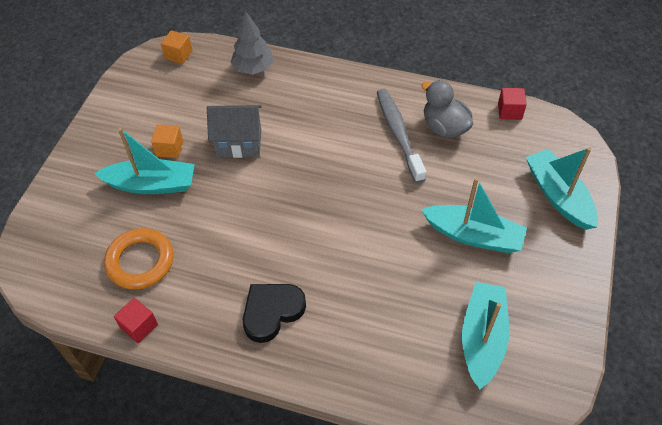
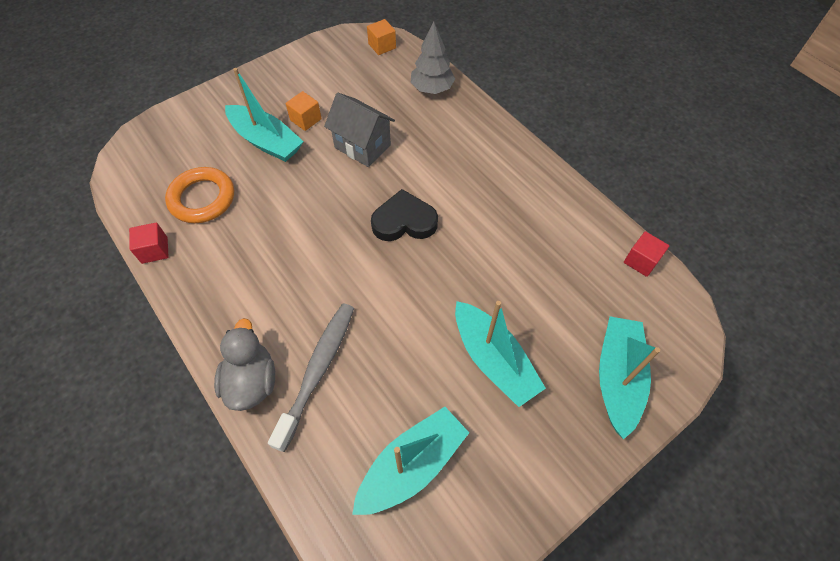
camera: 35 degrees right, 5 degrees up
(272, 312) = (257, 308): black heart -> black heart (404, 221)
(398, 133) = (508, 218): grey toothbrush -> grey toothbrush (318, 370)
(444, 127) = (558, 238): grey duck -> grey duck (252, 381)

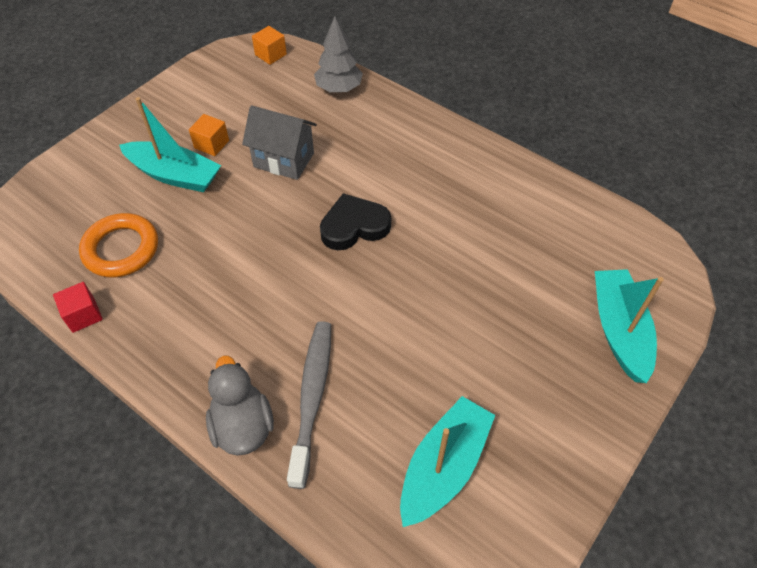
camera: 15 degrees left, 5 degrees down
(493, 360) = (492, 342): turquoise boat -> none
(641, 261) = (604, 214): red cube -> none

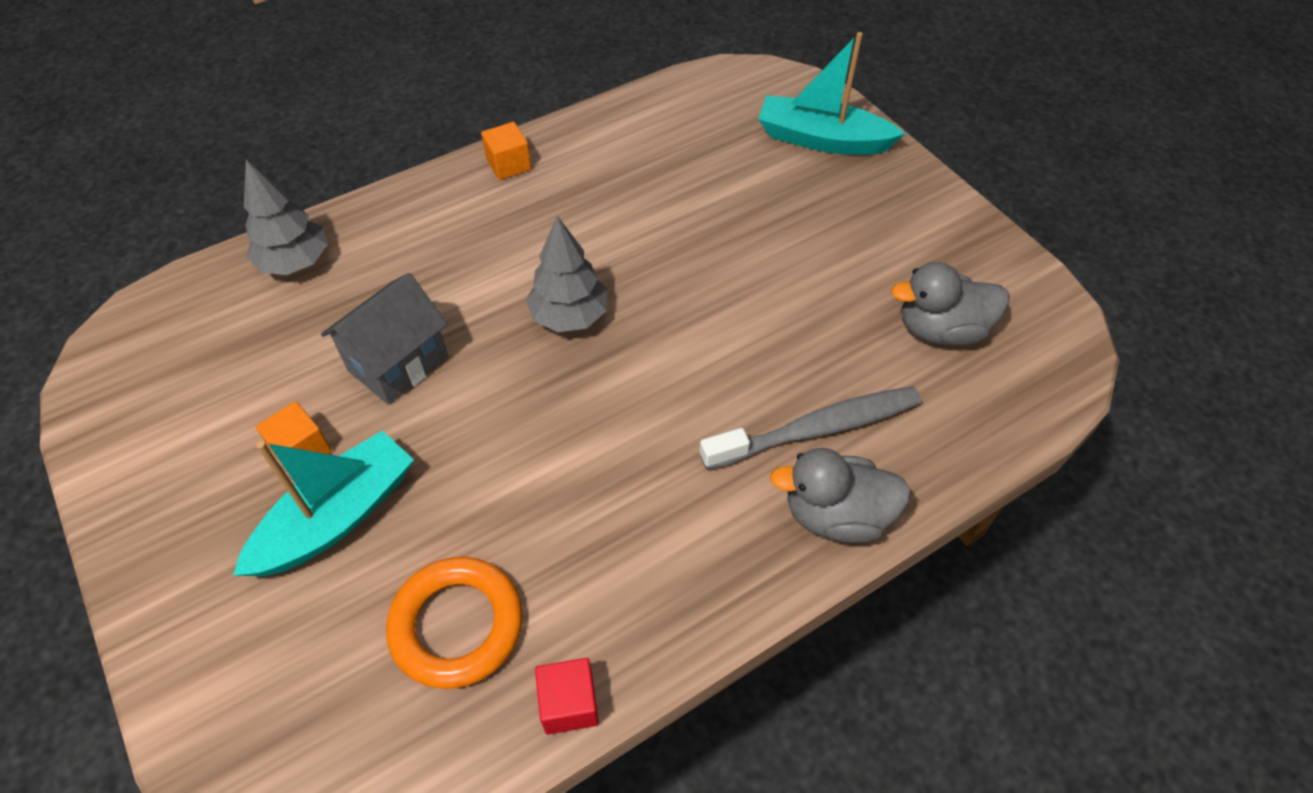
camera: 70 degrees left, 0 degrees up
(270, 55) = (149, 326): orange cube -> orange cube (508, 164)
(312, 397) = (817, 429): grey toothbrush -> grey toothbrush turned 135 degrees clockwise
(354, 226) = (569, 316): black heart -> grey tree
(444, 466) = (941, 330): turquoise boat -> grey duck

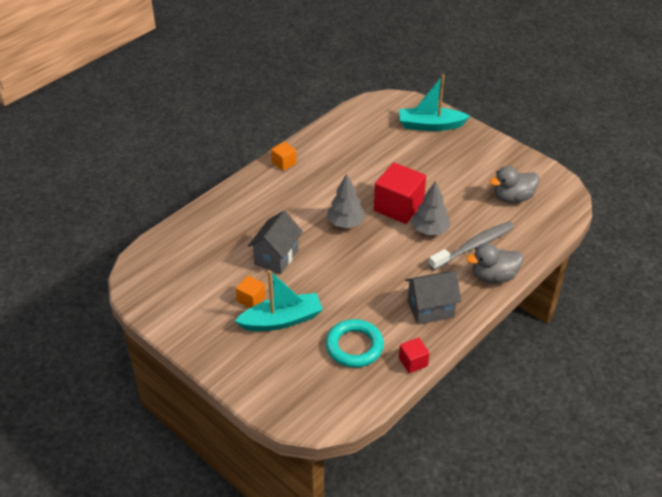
camera: 15 degrees left, 10 degrees down
(295, 262) = (202, 225): grey tree -> grey tree (430, 230)
(337, 517) = (282, 320): turquoise boat -> turquoise boat turned 45 degrees clockwise
(457, 625) = (354, 346): orange ring -> turquoise ring
(663, 568) = (430, 309): none -> grey house
(691, 302) = (398, 207): none -> red cube

